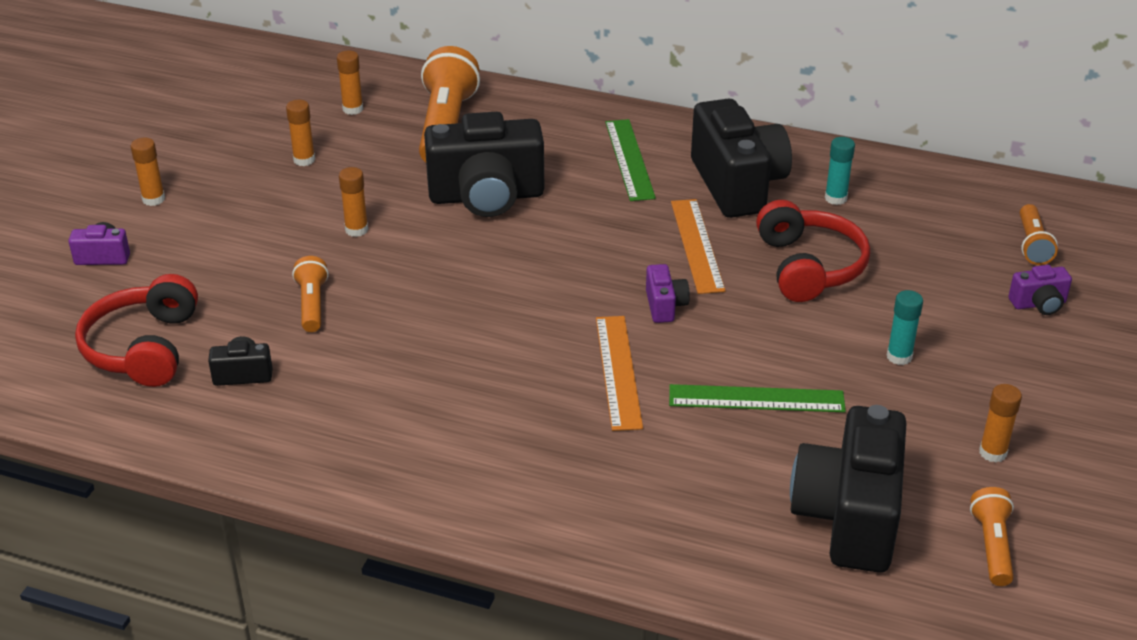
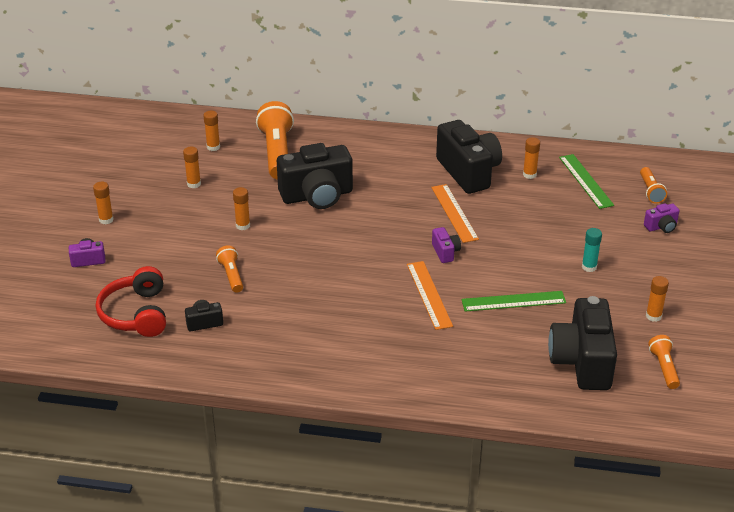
camera: 10 degrees left, 0 degrees up
(629, 159) = (398, 163): green ruler -> green ruler (585, 181)
(808, 267) = (524, 219): red headphones -> none
(835, 198) = (529, 174): turquoise glue stick -> orange glue stick

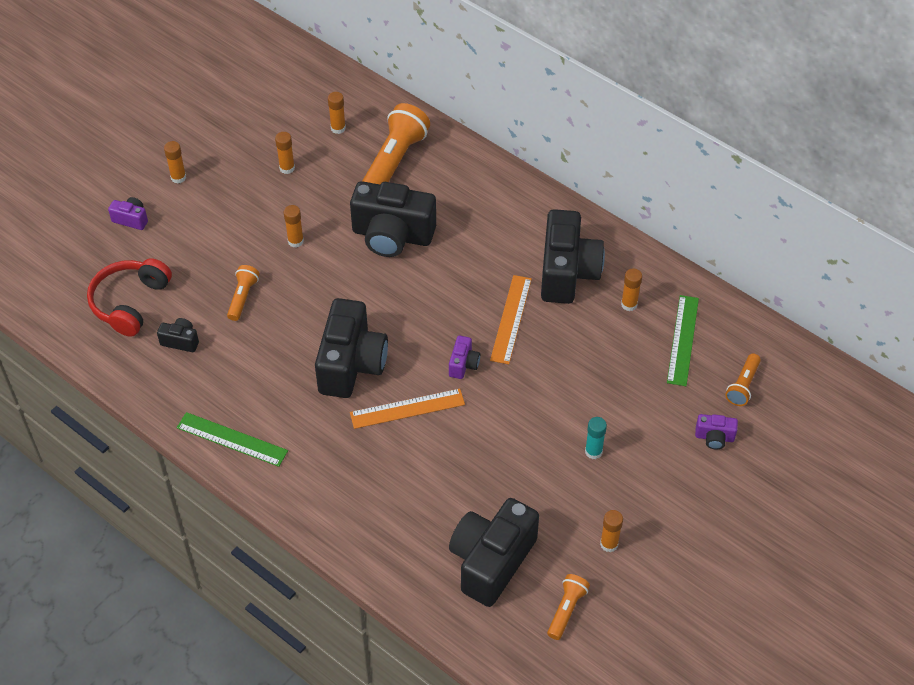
camera: 30 degrees right, 15 degrees up
(359, 284) = (351, 364): none -> black camera
(429, 295) = (407, 408): orange ruler -> orange ruler turned 60 degrees clockwise
(513, 301) = (483, 456): green ruler -> green ruler (232, 439)

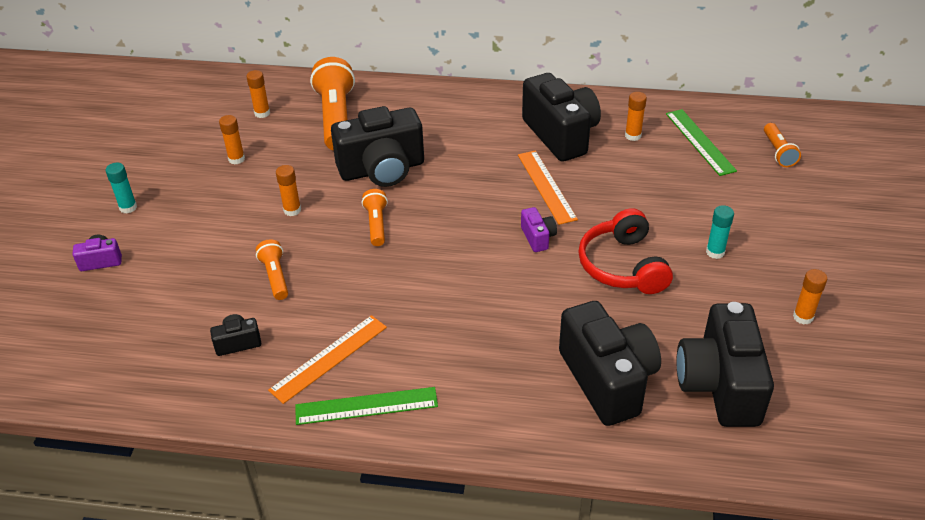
camera: 30 degrees left, 10 degrees down
(130, 302) = (153, 333): red headphones -> red headphones (623, 266)
(178, 177) = (128, 207): orange glue stick -> turquoise glue stick
(351, 364) = (433, 284): black camera -> black camera (607, 380)
(407, 408) = (520, 295): orange ruler -> orange ruler (329, 358)
(566, 610) = (825, 390): orange flashlight -> orange flashlight (376, 224)
(714, 437) = (797, 197): purple camera -> none

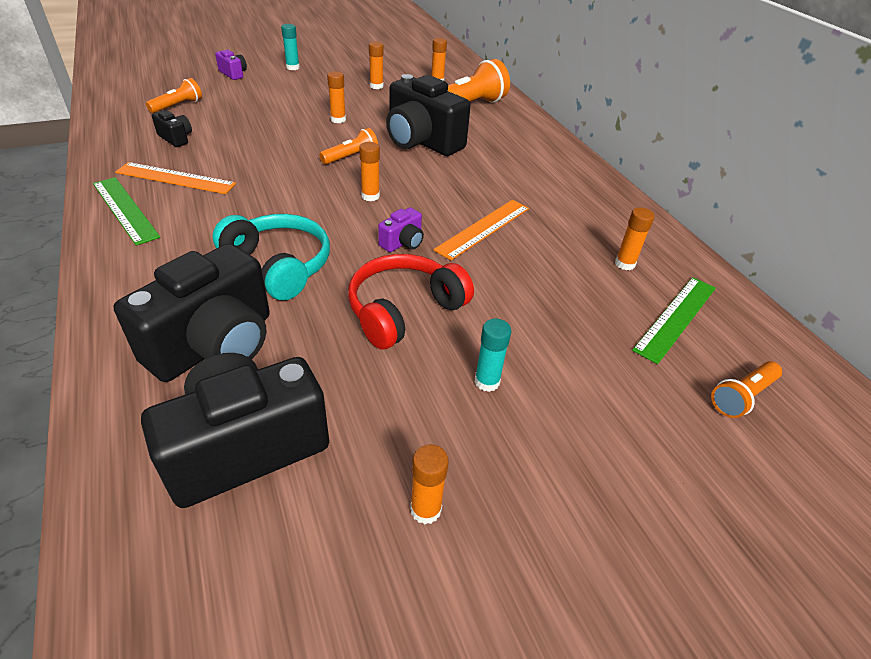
camera: 55 degrees right, 0 degrees up
(275, 276) = (257, 133): orange flashlight -> orange flashlight (178, 106)
(455, 233) = (370, 196): none -> orange glue stick
(526, 319) = (278, 265): none -> turquoise headphones
(561, 135) = (570, 217): black camera -> none

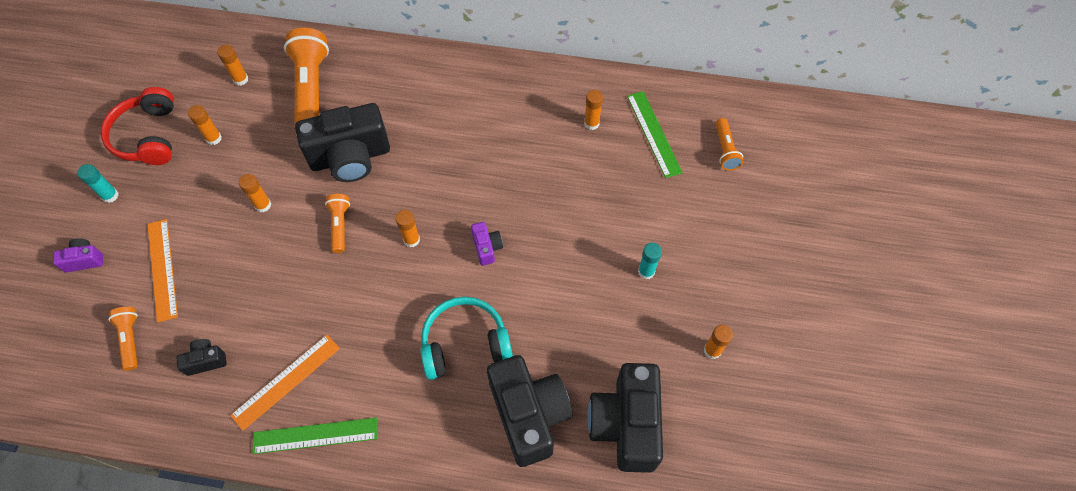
camera: 55 degrees left, 20 degrees up
(404, 310) = (560, 284): red headphones -> red headphones (148, 136)
(483, 228) = (502, 184): orange ruler -> orange ruler (162, 269)

